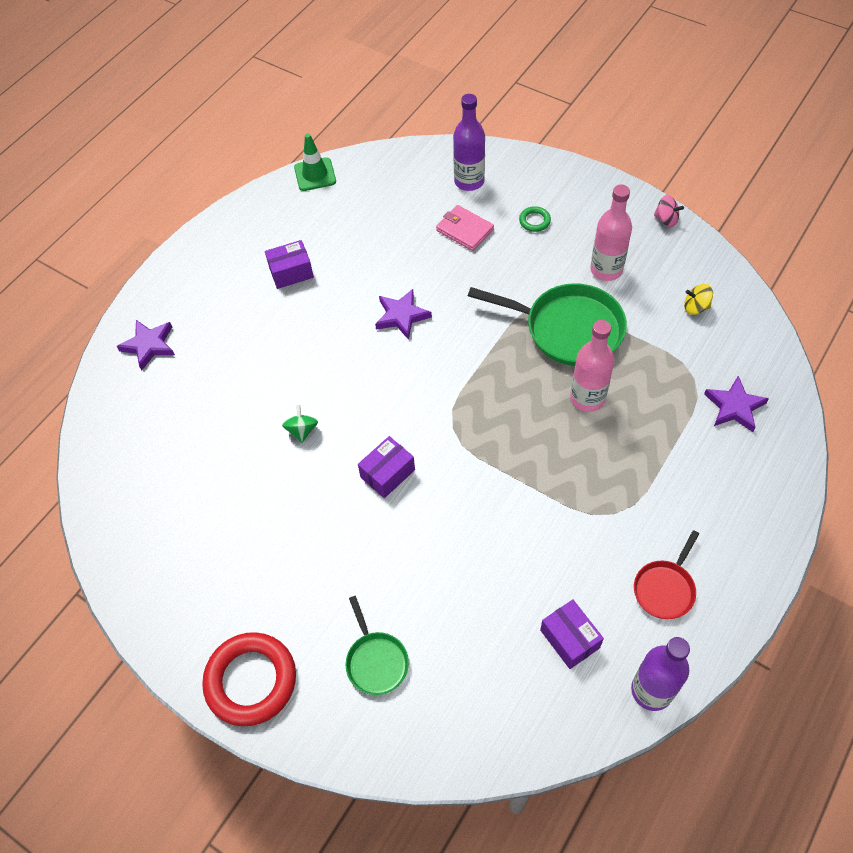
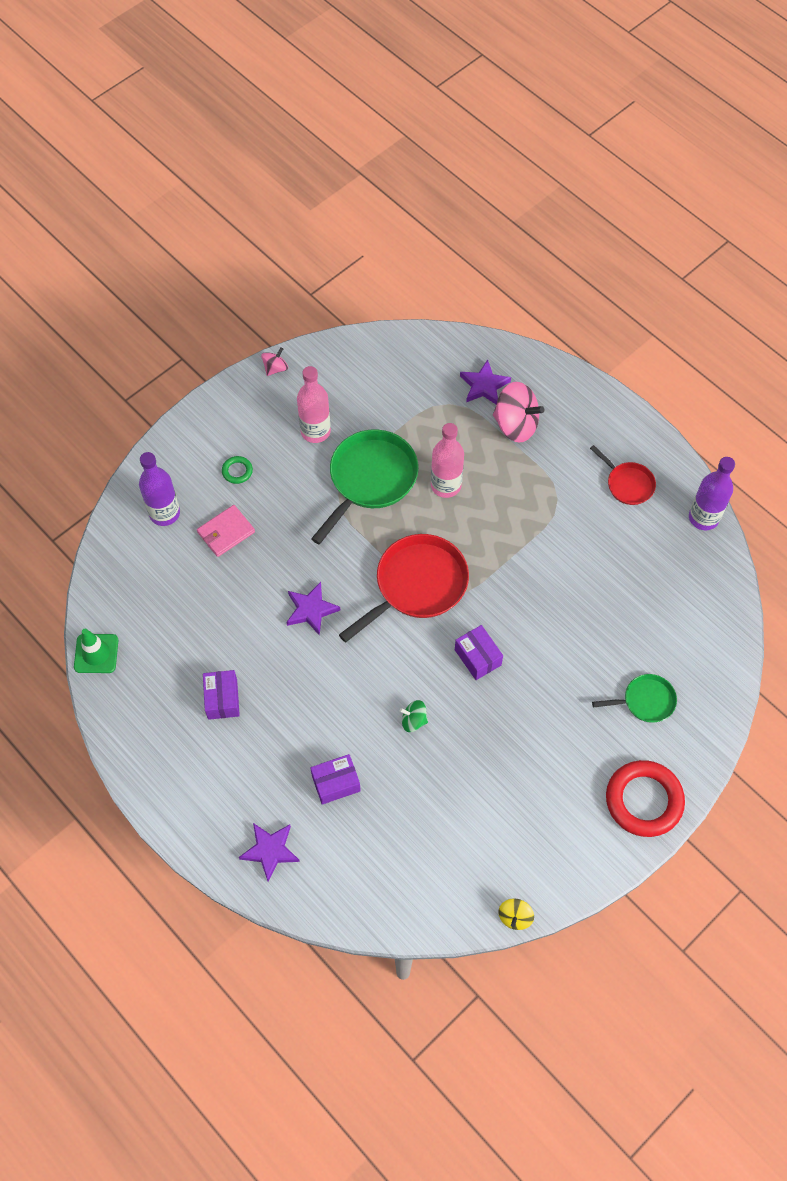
camera: 80 degrees left, 5 degrees up
(456, 399) = (417, 585): none -> red pan
(569, 639) = (654, 559): purple box -> purple box (336, 783)
(695, 307) = (379, 378): yellow spinning top -> yellow spinning top (515, 917)
(696, 449) = (515, 425): none -> pink spinning top

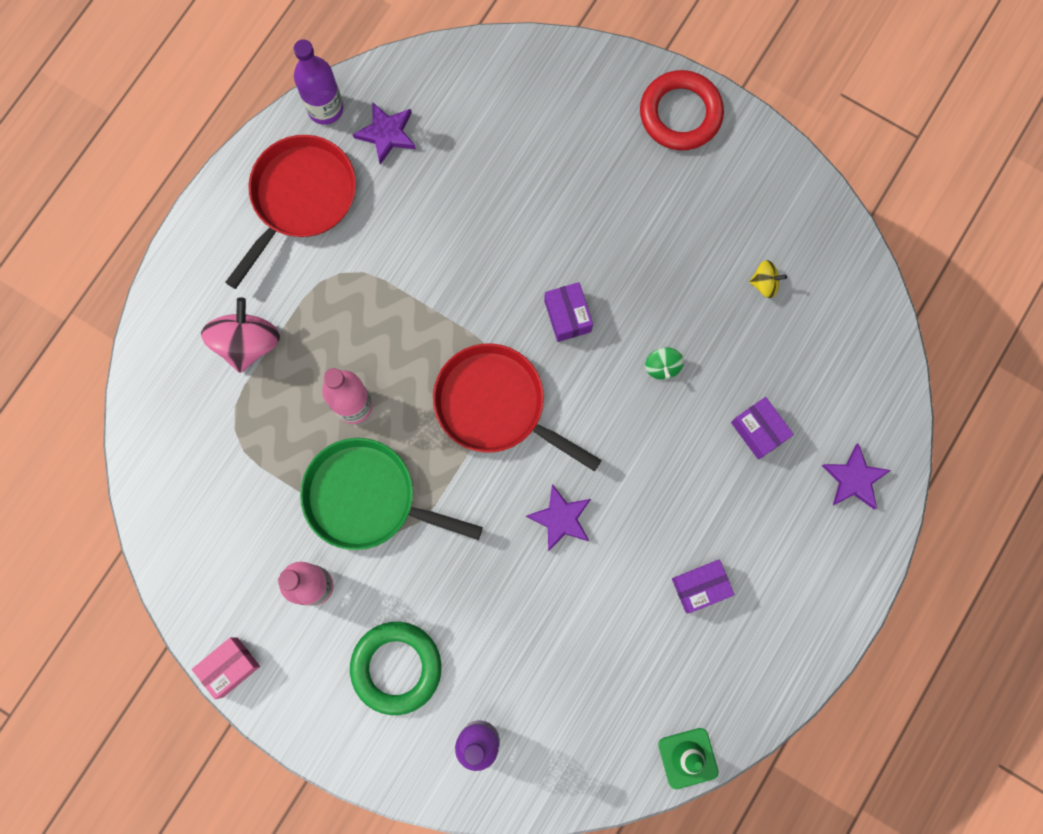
camera: 105 degrees left, 15 degrees up
(226, 532) = (486, 653): pink wallet -> none
(237, 471) = (396, 667): green ring -> green ring, size x2.26
(275, 368) = (230, 667): pink spinning top -> pink box
(478, 657) = (567, 316): purple box -> purple box turned 60 degrees counterclockwise
(484, 386) = (198, 394): purple star -> purple star (387, 134)
(515, 917) = (841, 214): yellow spinning top -> yellow spinning top (764, 283)
(627, 484) = (300, 198): red pan -> red pan, size x1.86
(645, 701) = (569, 131): green pan -> none

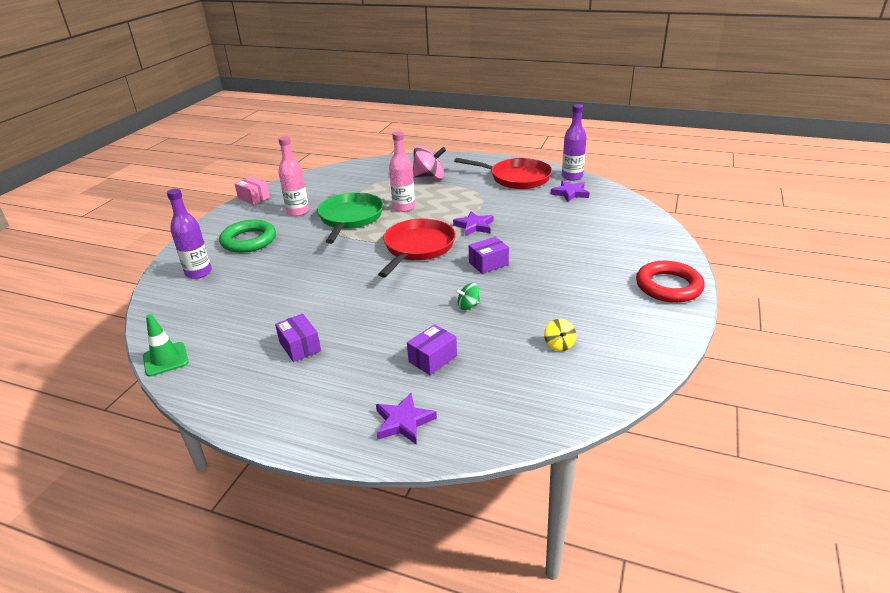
camera: 80 degrees right, 45 degrees down
(561, 518) = (346, 281): purple star -> purple star (474, 226)

